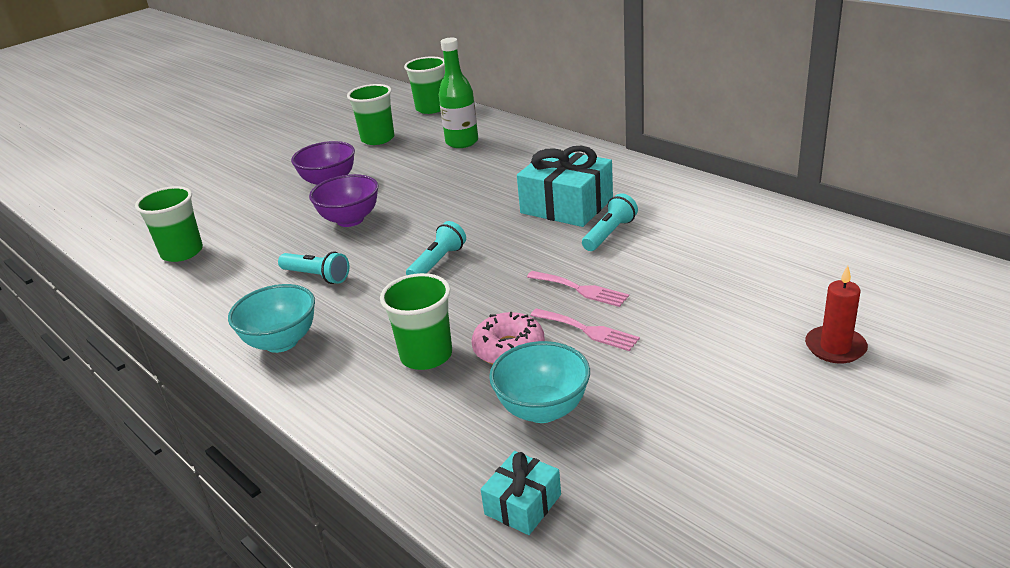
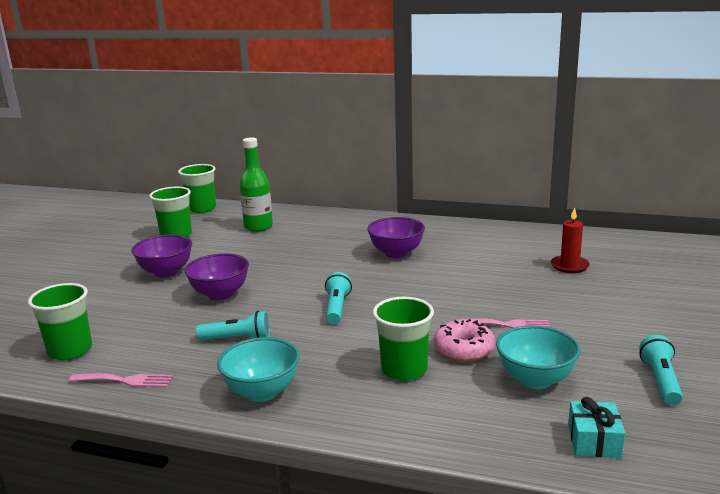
camera: 30 degrees left, 10 degrees down
(566, 206) = (396, 253): turquoise gift -> purple bowl
(581, 289) = (471, 302): pink fork -> pink fork (126, 380)
(610, 234) = (450, 264): turquoise flashlight -> turquoise flashlight (661, 381)
(835, 347) = (672, 298): red candle -> red candle (569, 266)

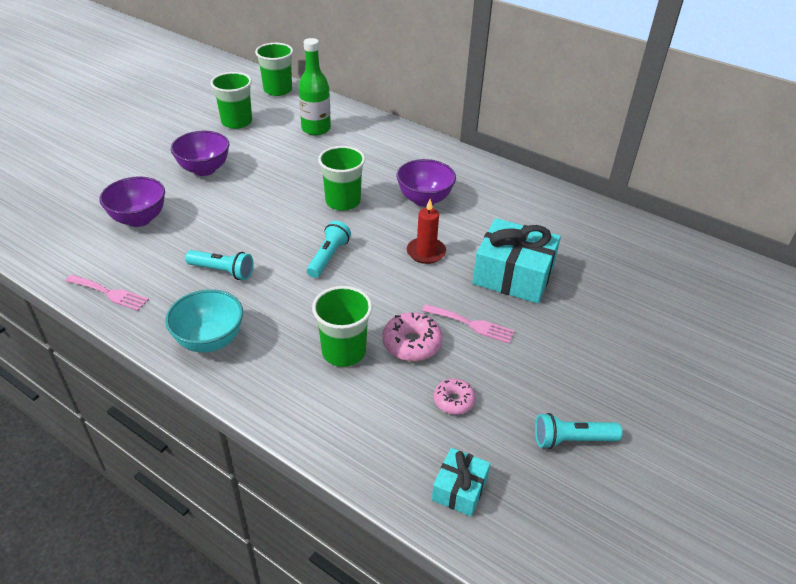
camera: 15 degrees right, 20 degrees up
(70, 350) = (83, 245): green cup -> green cup (343, 201)
(220, 294) = (236, 211): purple bowl -> purple bowl (139, 219)
(516, 286) = (513, 275): none -> turquoise gift
(535, 380) = (453, 401): turquoise bowl -> pink donut
(569, 266) = (585, 263): red candle -> red candle (426, 252)
(661, 381) = (572, 439): turquoise flashlight -> turquoise flashlight turned 120 degrees counterclockwise

